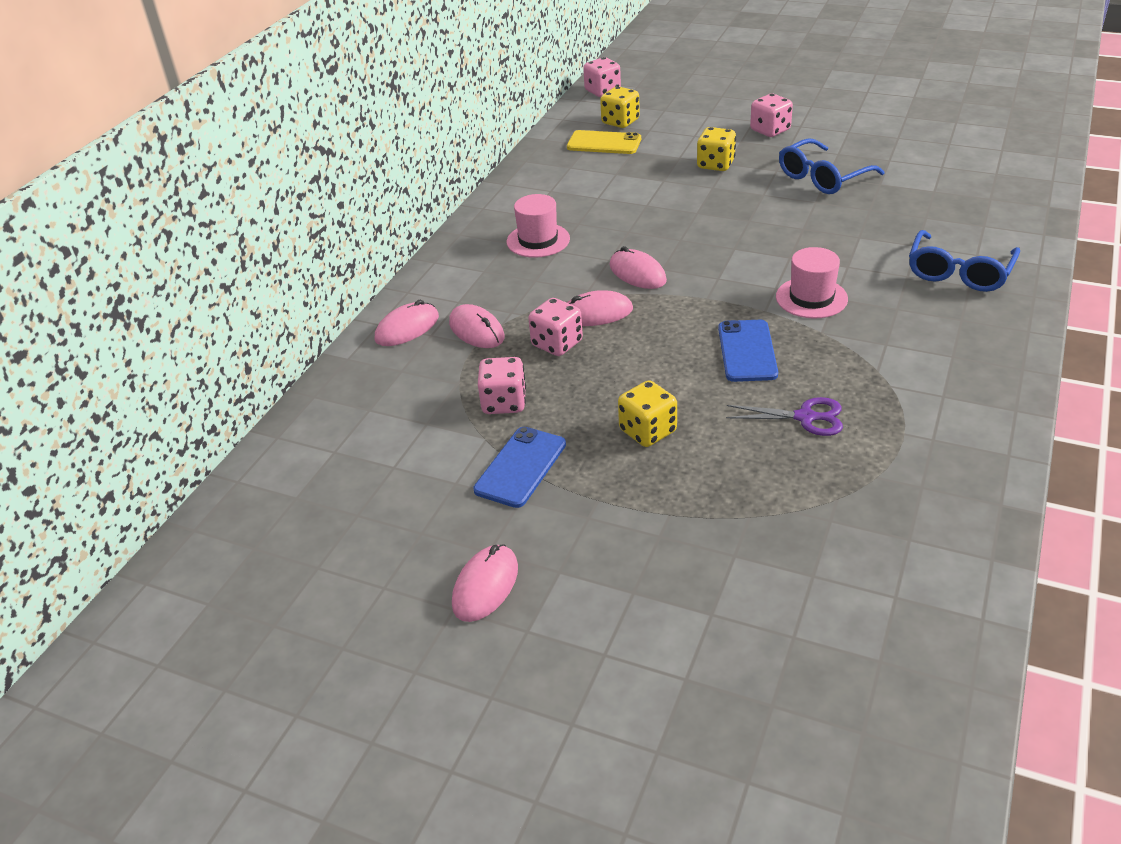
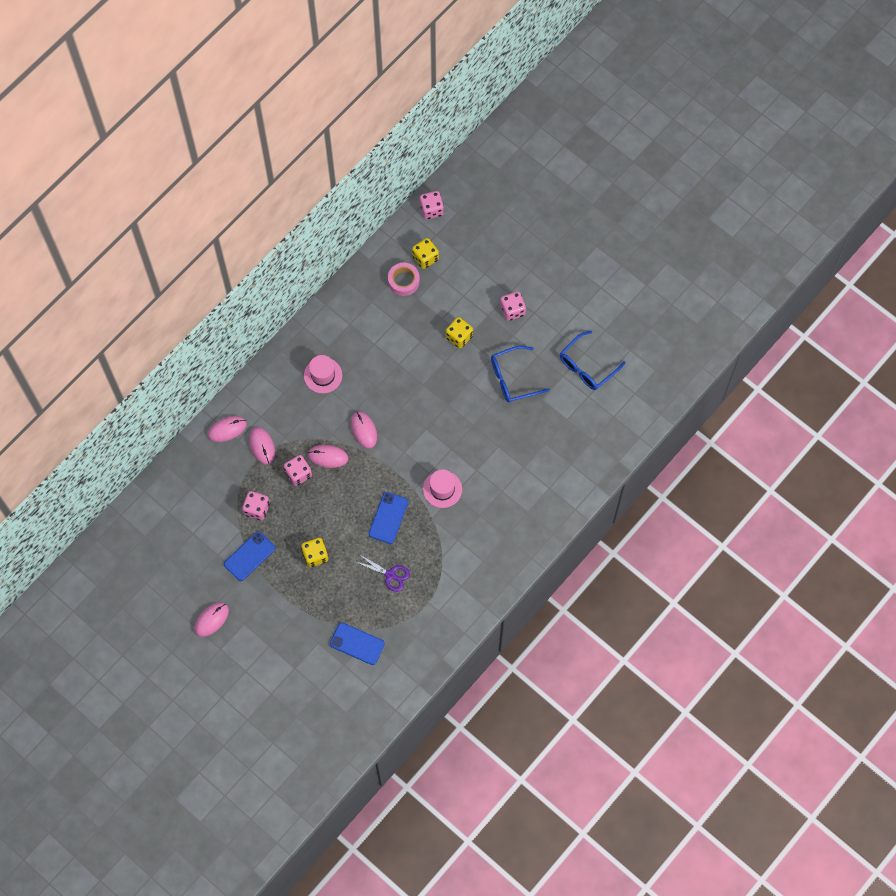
camera: 15 degrees right, 30 degrees up
(604, 143) = (403, 281): yellow phone -> pink tape
(816, 532) = (357, 643): none -> blue phone
(959, 272) = (529, 499): blue glasses -> blue glasses (587, 366)

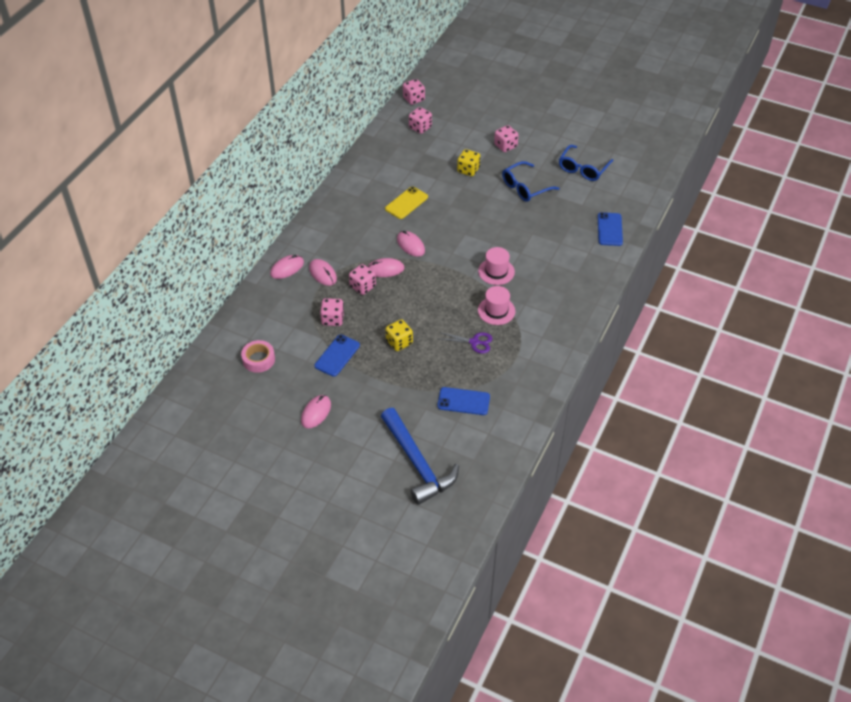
camera: 15 degrees left, 20 degrees down
(291, 702) = (417, 463): none -> blue hammer
(323, 375) = (361, 216): pink hat -> pink hat (496, 311)
(377, 369) = (406, 203): none -> yellow phone
(388, 518) = (456, 301): blue phone -> blue phone (610, 229)
(403, 281) = (408, 144): pink tape -> pink tape (258, 359)
(425, 258) = (420, 127): yellow dice -> pink dice

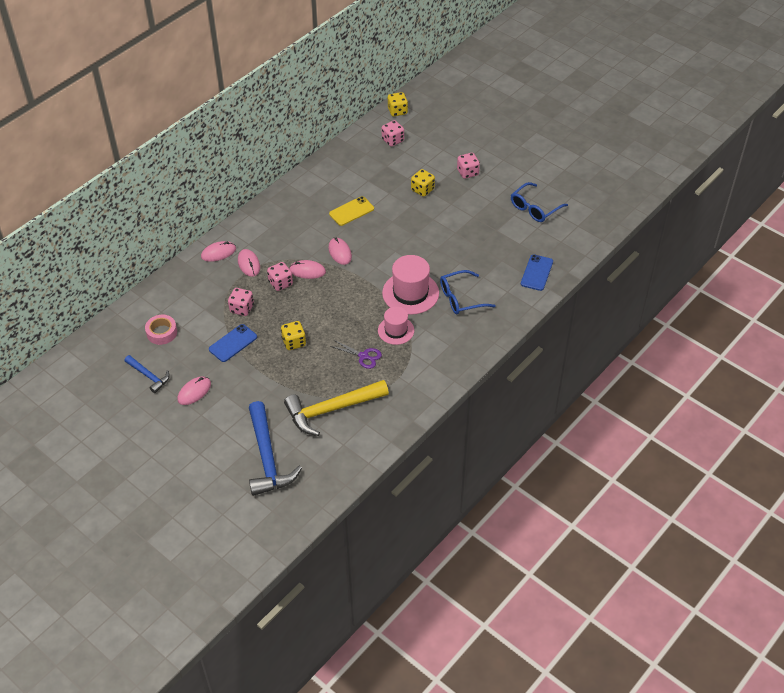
camera: 15 degrees right, 0 degrees up
(262, 406) = (148, 376): none -> blue hammer
(414, 99) = (397, 111): pink dice -> yellow dice
(463, 401) = (331, 409): blue phone -> yellow hammer
(496, 271) = (410, 293): pink hat -> pink hat, size x1.60
(525, 187) = (470, 216): blue glasses -> blue glasses (461, 298)

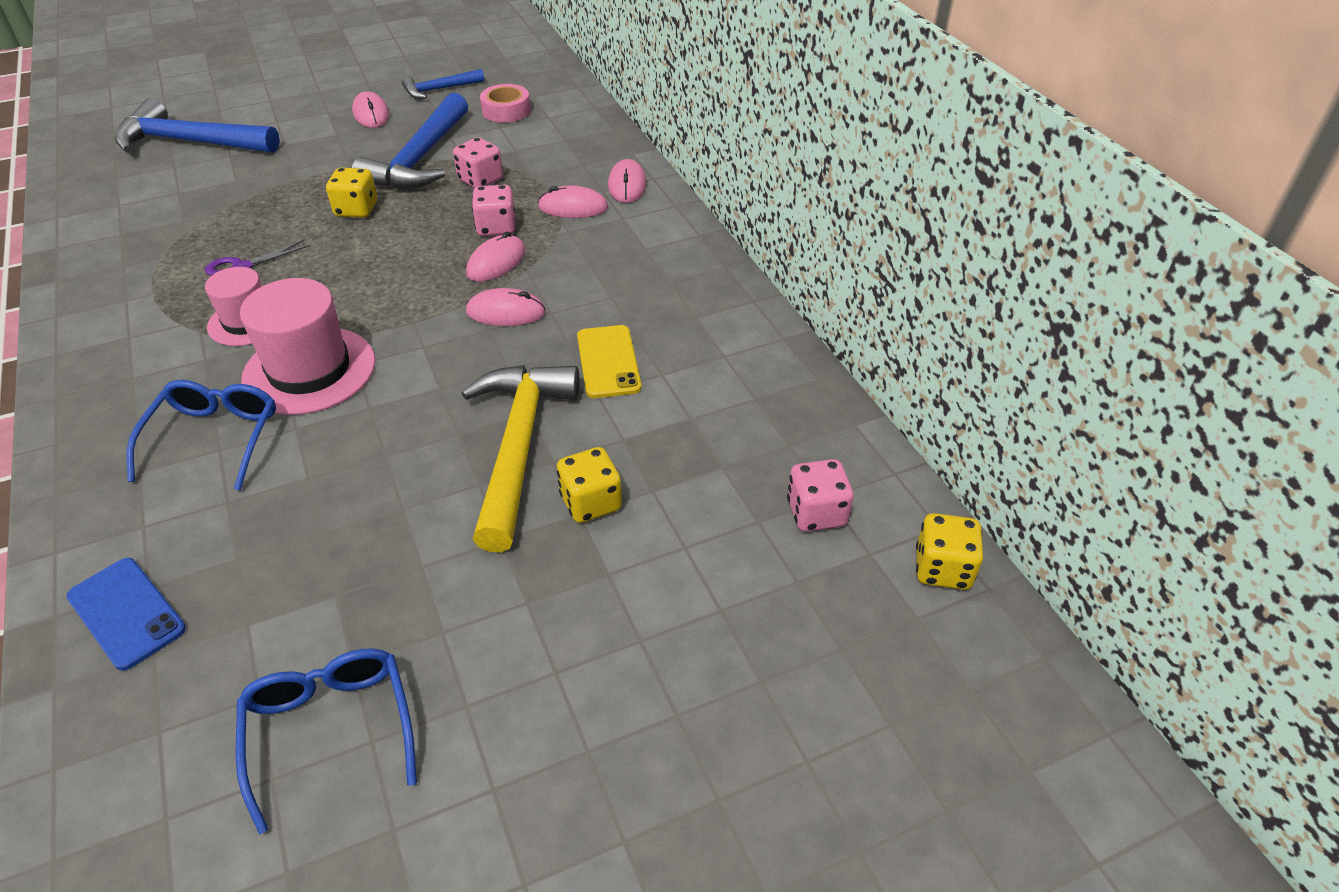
camera: 115 degrees right, 5 degrees down
(233, 343) = (420, 158): blue phone -> blue hammer
(331, 409) = (188, 210): yellow hammer -> yellow hammer (518, 447)
(467, 172) = (590, 627): pink dice -> none

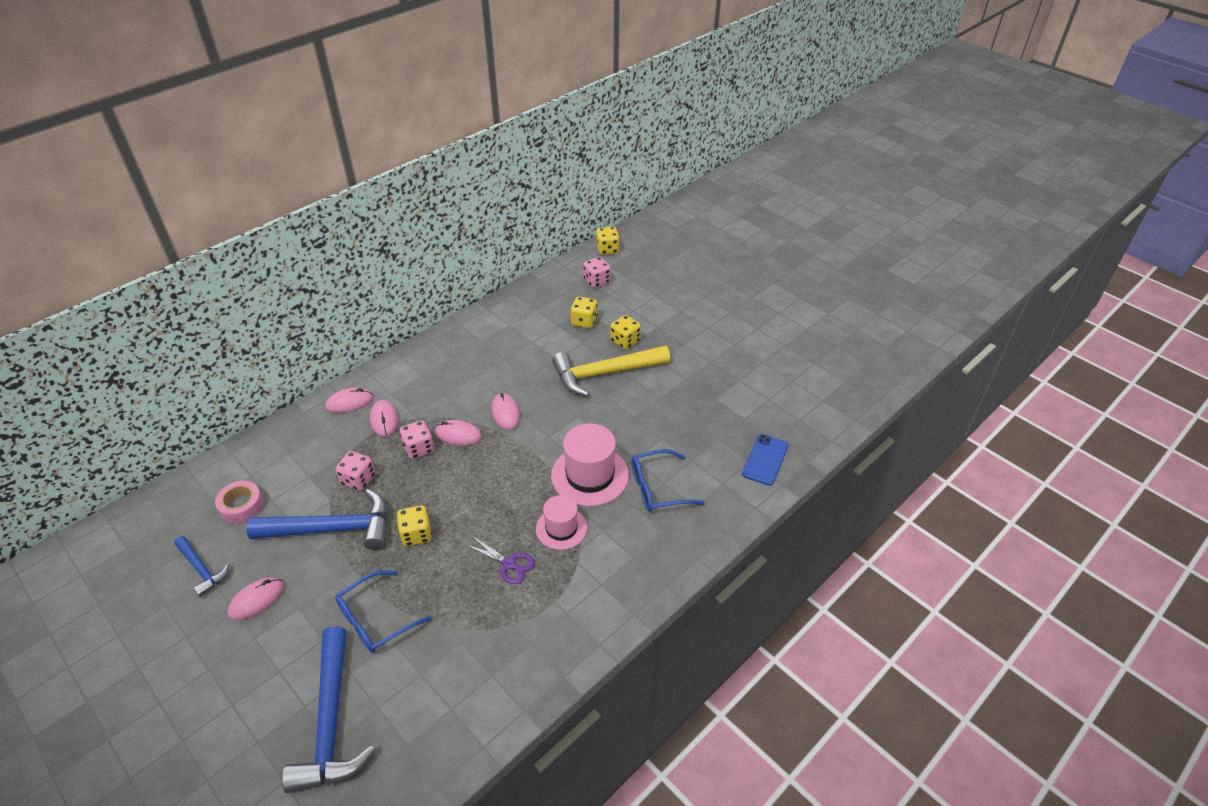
camera: 110 degrees left, 0 degrees up
(330, 731) = (767, 373): blue glasses -> blue glasses (376, 619)
(608, 362) = (531, 361): yellow phone -> none
(685, 457) = (584, 321): none -> yellow dice

